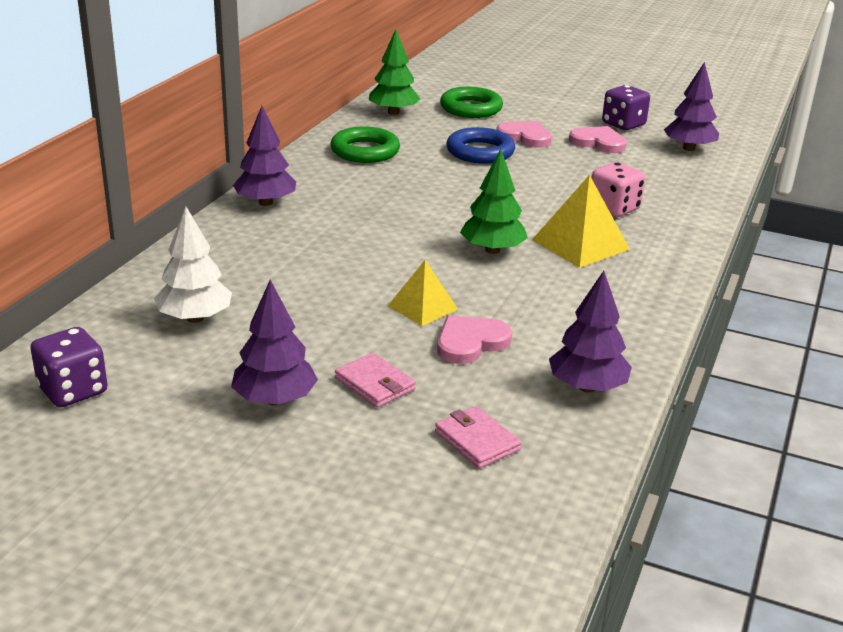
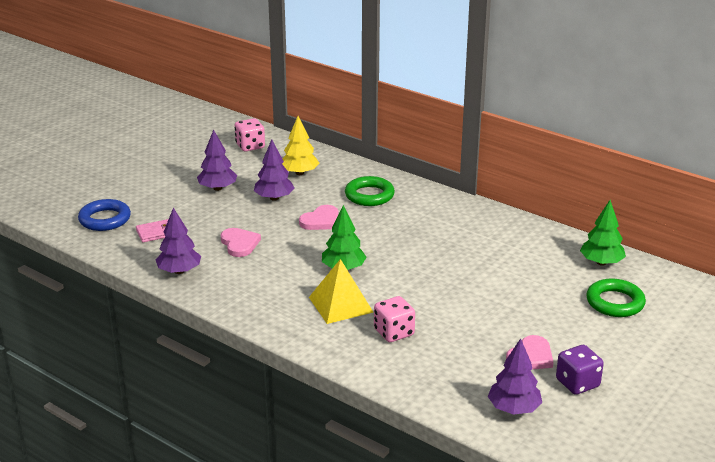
camera: 105 degrees right, 0 degrees up
(73, 390) = (250, 146): purple dice -> pink dice
(195, 318) = (299, 173): white tree -> yellow tree
(265, 203) = (433, 198): purple tree -> purple tree (274, 198)
(365, 151) = (516, 241): green ring -> green ring (369, 195)
(375, 384) = (216, 213): pink wallet -> none
(423, 307) = (283, 235): yellow pyramid -> none
(480, 152) = (512, 291): blue ring -> blue ring (105, 219)
(525, 137) = (545, 319): pink heart -> pink heart (321, 221)

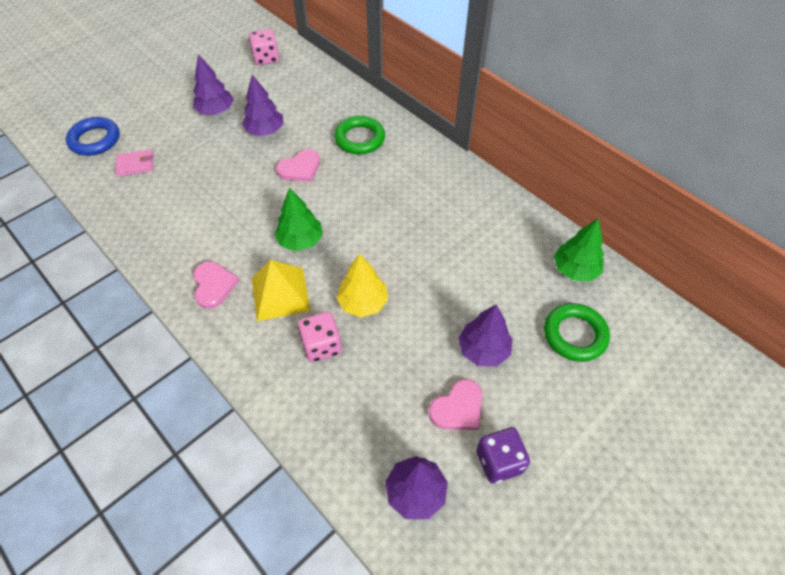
camera: 10 degrees right, 25 degrees up
(179, 271) = (138, 221): purple tree -> purple tree (483, 350)
(239, 244) = (209, 191): pink heart -> pink heart (213, 285)
(299, 173) = (301, 99): yellow tree -> yellow tree (363, 303)

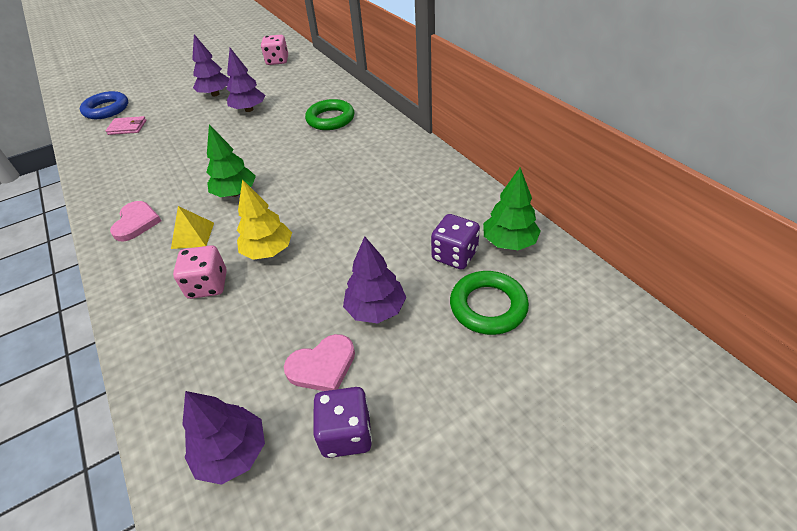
camera: 15 degrees right, 10 degrees down
(280, 294) = (193, 235): yellow pyramid -> yellow pyramid, size x0.64
(300, 168) = (265, 138): pink heart -> none
(533, 288) = (454, 255): none -> purple dice

